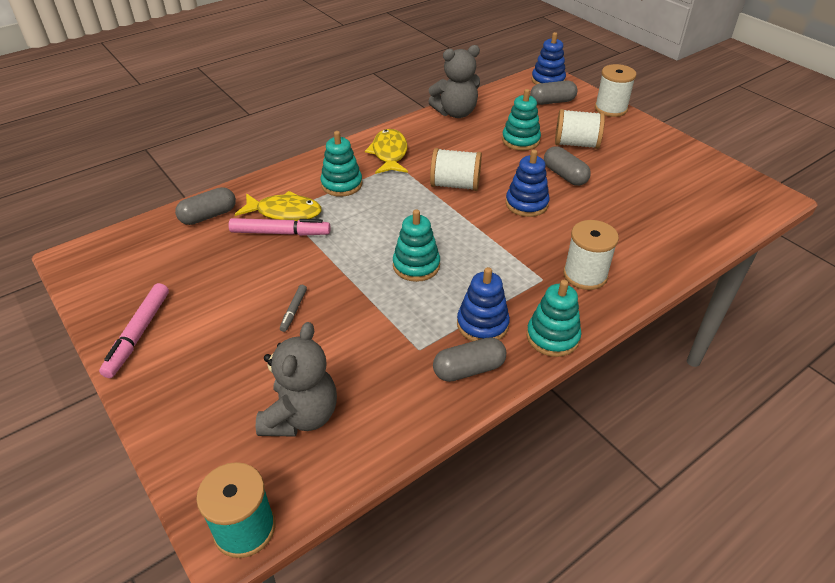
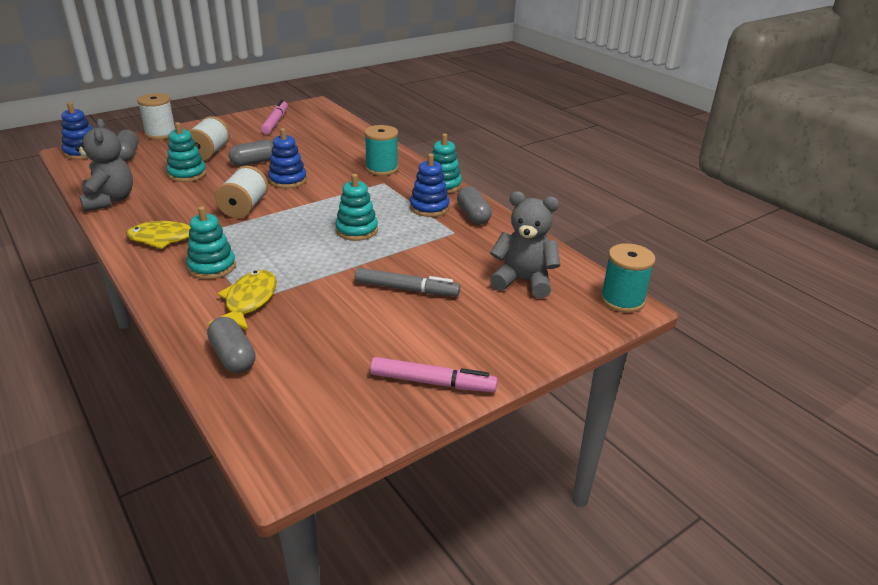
camera: 90 degrees left, 10 degrees down
(280, 233) = (285, 302): pink marker -> pink marker (275, 122)
(294, 310) = (406, 289): grey marker -> grey marker, size x1.87
(585, 275) = (381, 169): white spool -> turquoise spool

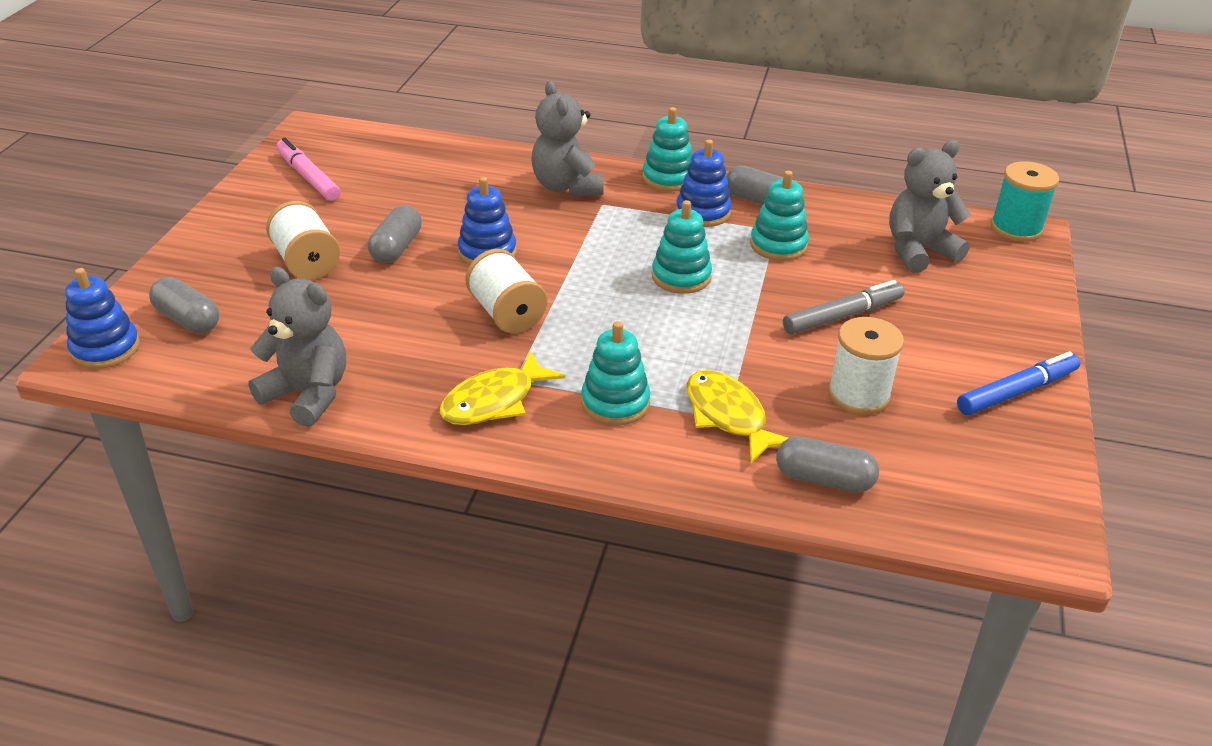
camera: 40 degrees left, 5 degrees up
(160, 134) = (171, 266): white spool -> white spool (858, 395)
(187, 174) = (339, 306): turquoise stacking toy -> turquoise stacking toy (778, 245)
(381, 169) = (567, 187): turquoise spool -> grey teddy bear
(432, 382) = (1016, 392): pink marker -> blue marker

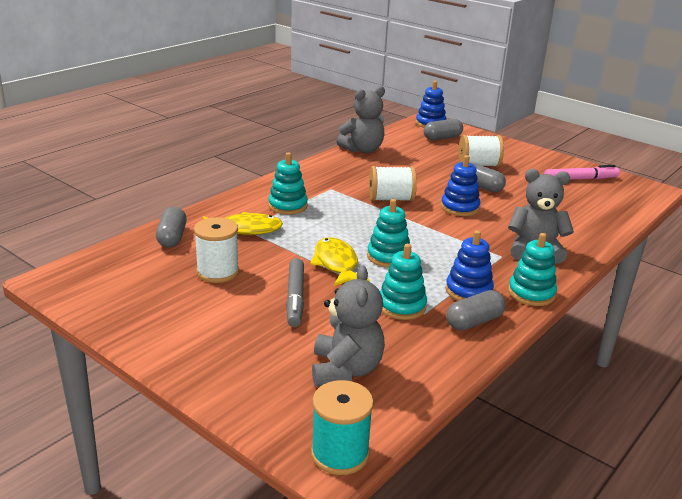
camera: 115 degrees right, 10 degrees down
(494, 401) = (319, 181): yellow fish -> yellow fish (336, 264)
(824, 479) = (172, 237): grey capsule -> grey capsule turned 45 degrees counterclockwise
(1016, 392) = (154, 329): blue marker -> none

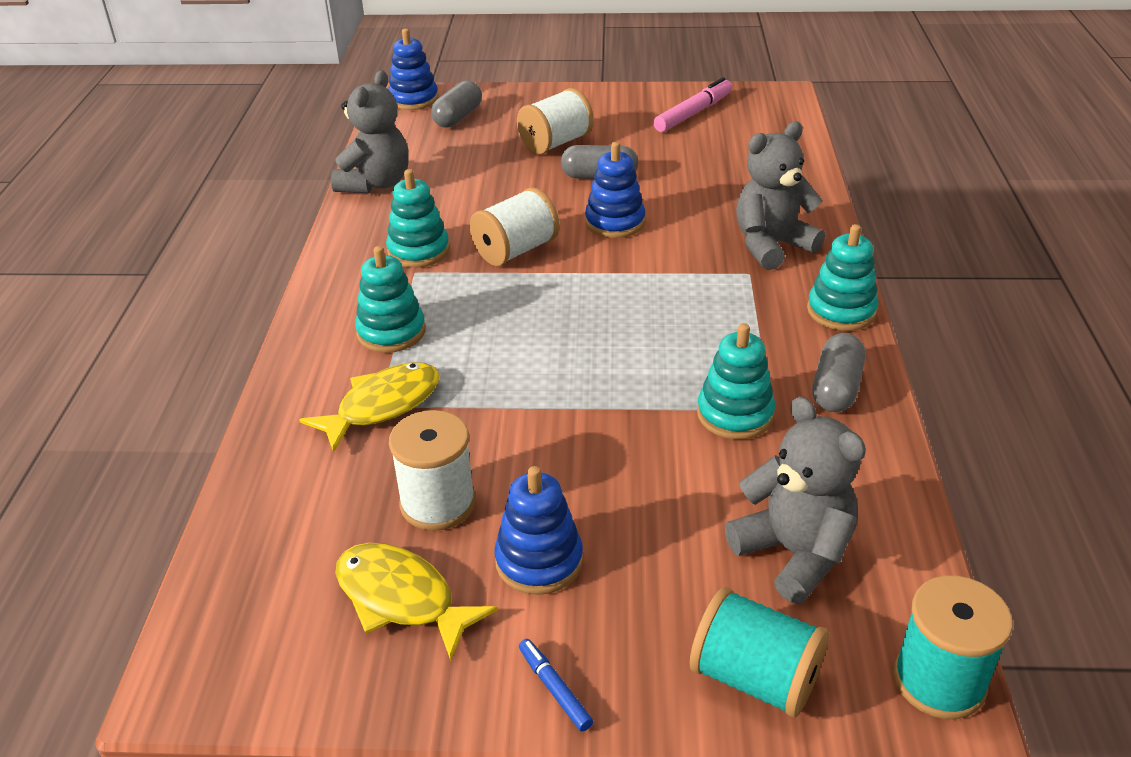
camera: 35 degrees left, 10 degrees up
(169, 355) = (554, 689): none -> blue marker
(172, 237) = (288, 483): grey capsule -> none
(256, 400) = (755, 677): none -> turquoise spool
(295, 298) = (596, 481): grey marker -> none
(336, 264) = (578, 394): yellow fish -> yellow fish (402, 598)
(388, 257) = (627, 346): turquoise stacking toy -> turquoise stacking toy (418, 251)
(468, 291) = (776, 346): blue stacking toy -> blue stacking toy (539, 561)

